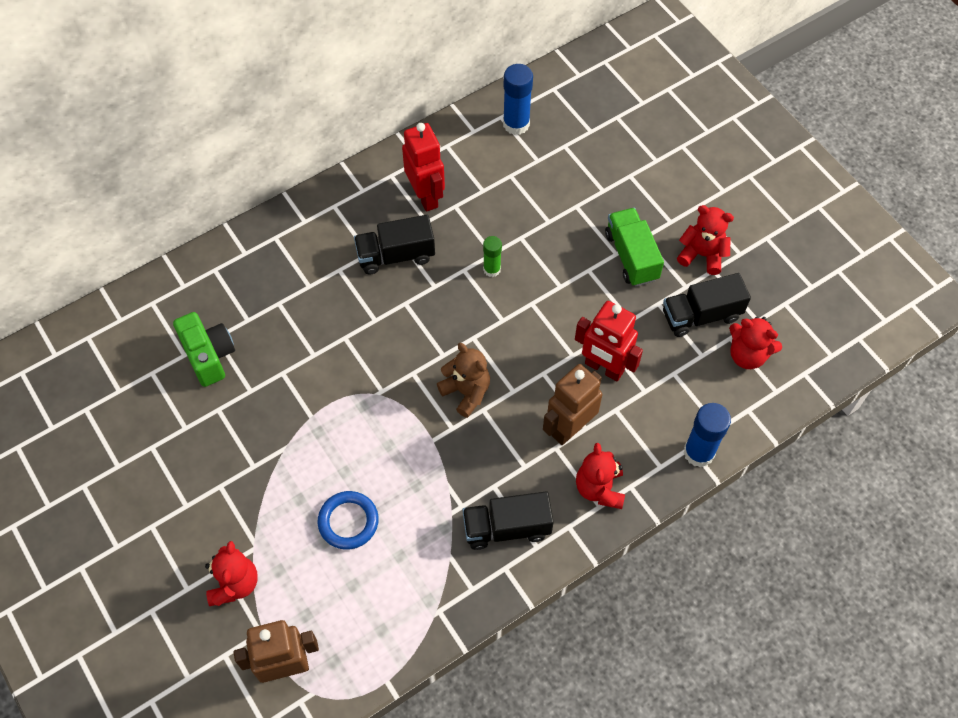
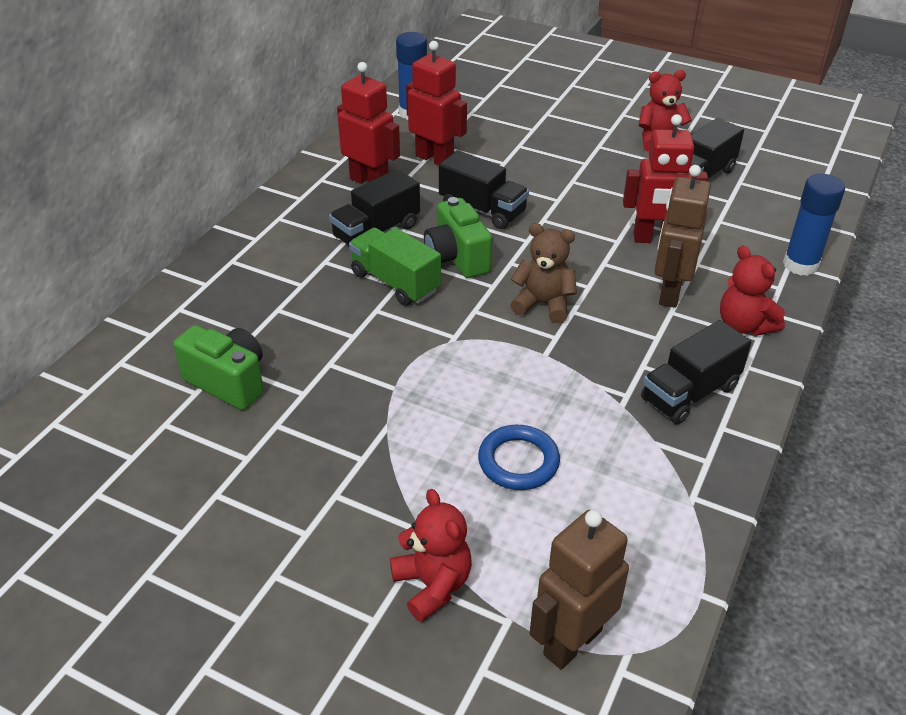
camera: 30 degrees left, 20 degrees down
(436, 313) = (457, 258): none -> green camera
(492, 269) = (482, 210): green glue stick -> black truck
(495, 191) = (435, 159): none -> red robot
(631, 256) = (601, 160): green truck -> green truck (395, 282)
(747, 355) = (766, 187): red teddy bear -> none

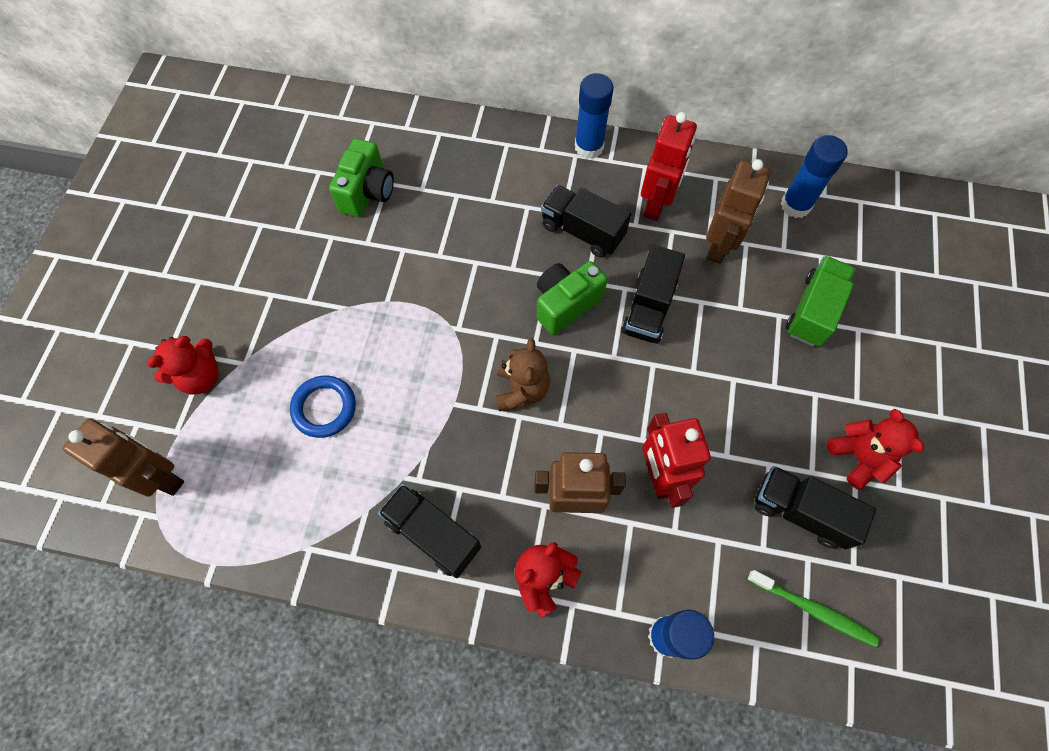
camera: 75 degrees right, 25 degrees up
(274, 207) = (589, 147): none -> blue glue stick
(395, 282) = (516, 266): green truck -> green truck (813, 311)
(435, 159) = (719, 246): red robot -> brown robot
(781, 189) = (813, 609): none -> green toothbrush

